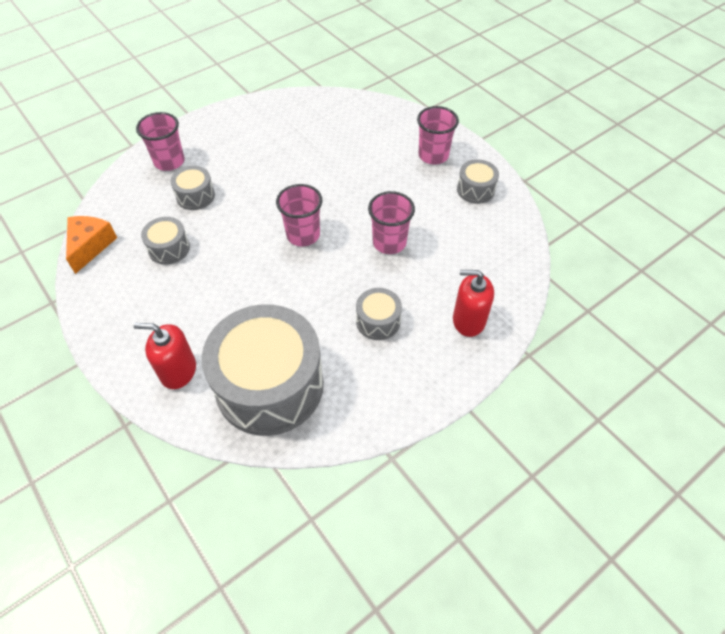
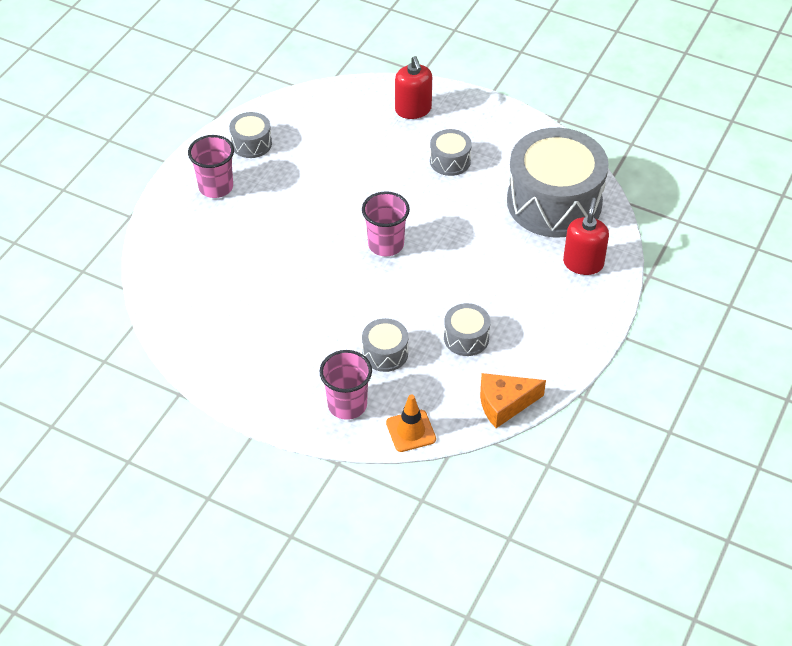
camera: 115 degrees left, 5 degrees down
(118, 186) = (411, 431): none -> orange traffic cone
(178, 371) = (583, 263): red soap dispenser -> red soap dispenser turned 150 degrees counterclockwise
(389, 242) = (357, 182): pink cup -> none

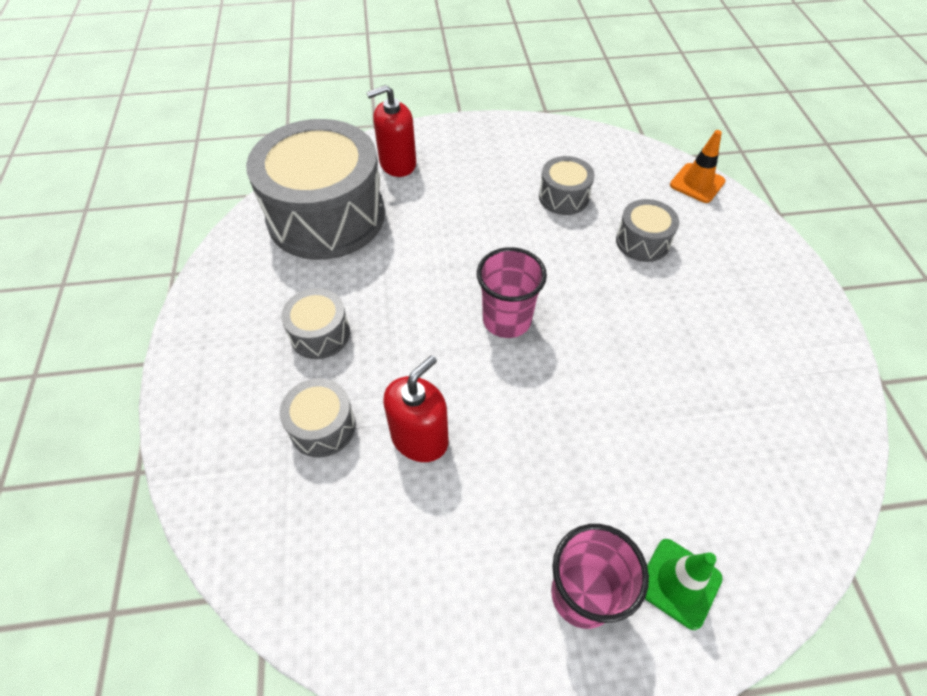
camera: 125 degrees left, 5 degrees up
(186, 221) = (679, 583): none -> green traffic cone
(251, 143) = (454, 613): grey drum -> grey drum (322, 426)
(347, 405) = (725, 236): pink cup -> none
(413, 109) = (238, 430): red soap dispenser -> red soap dispenser (419, 438)
(504, 404) = (605, 144): orange cheese -> none

